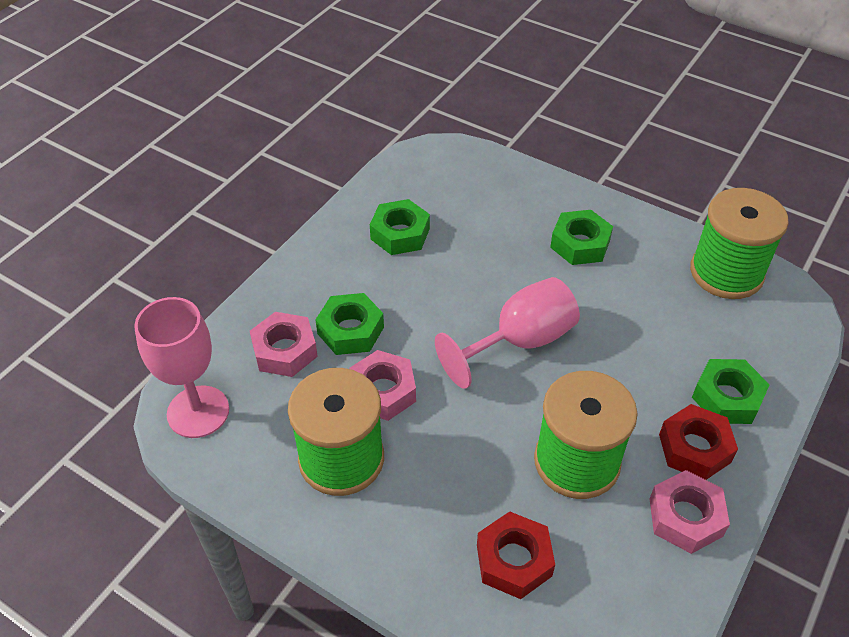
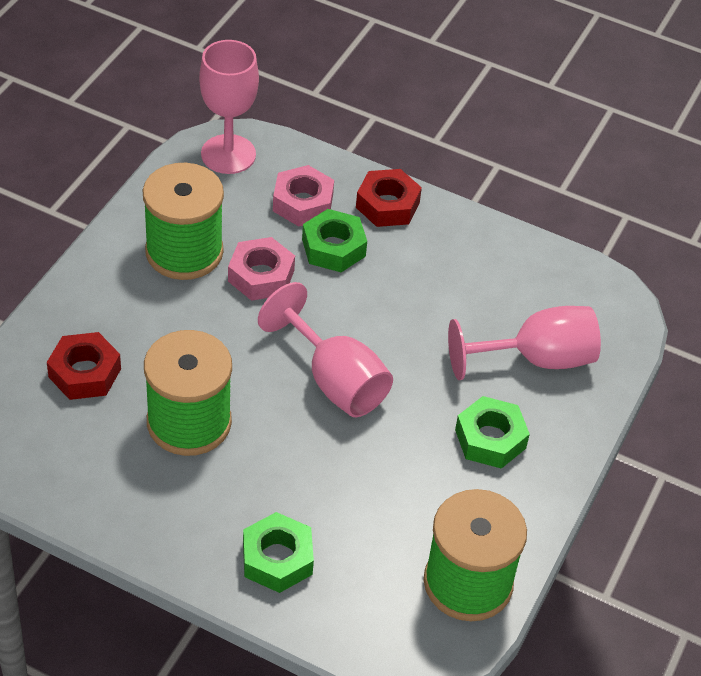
camera: 80 degrees right, 0 degrees up
(400, 234) = (475, 278): green nut -> none
(494, 207) = (536, 359): none -> pink goblet
(685, 517) = (129, 505): pink nut -> none
(694, 448) = (210, 521): red nut -> red nut (387, 205)

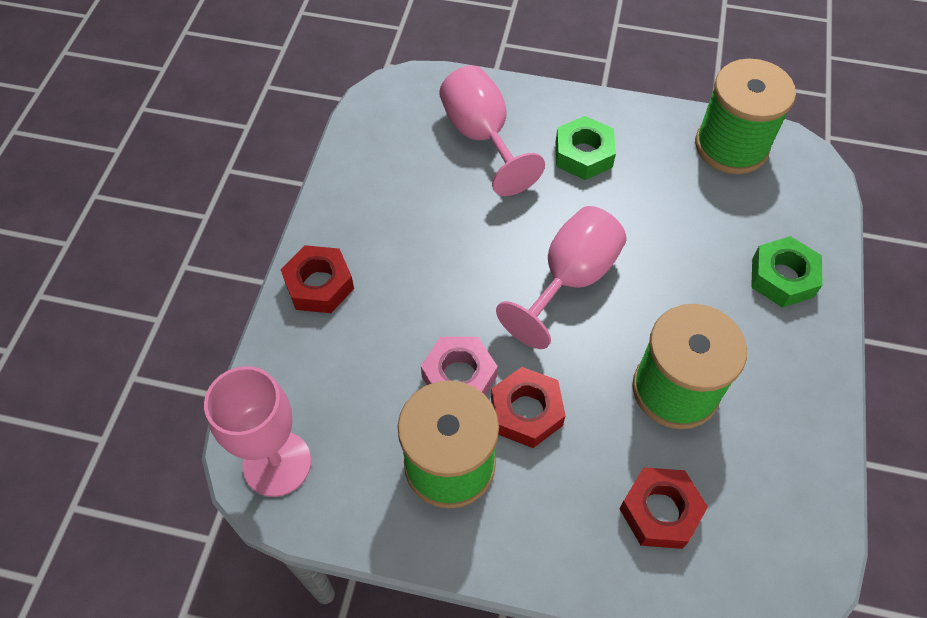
camera: 100 degrees left, 10 degrees up
(210, 311) = (526, 412): none -> red nut
(303, 203) = (338, 364): pink nut -> none
(333, 248) = (396, 319): green nut -> none

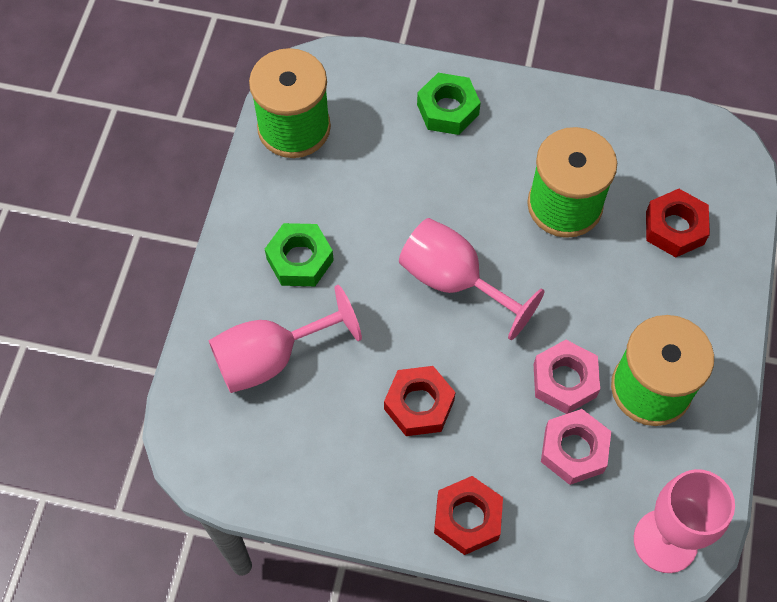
camera: 90 degrees left, 5 degrees up
(381, 381) = (574, 450): none -> pink nut
(526, 412) = (595, 324): red nut -> red nut (419, 405)

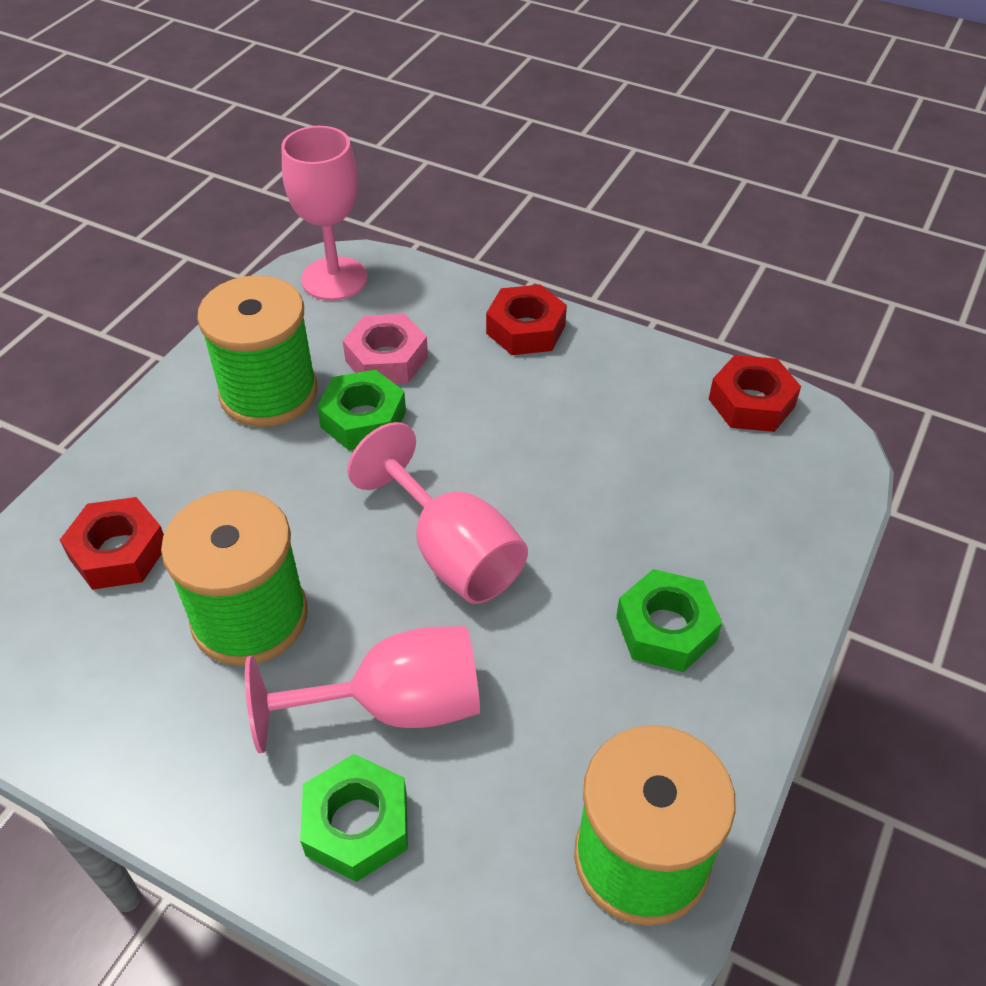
camera: 165 degrees left, 15 degrees down
(271, 358) = (723, 515): pink goblet -> pink goblet (395, 706)
(419, 405) = (545, 431): red nut -> red nut (751, 402)
(564, 381) = (363, 419): pink nut -> green nut

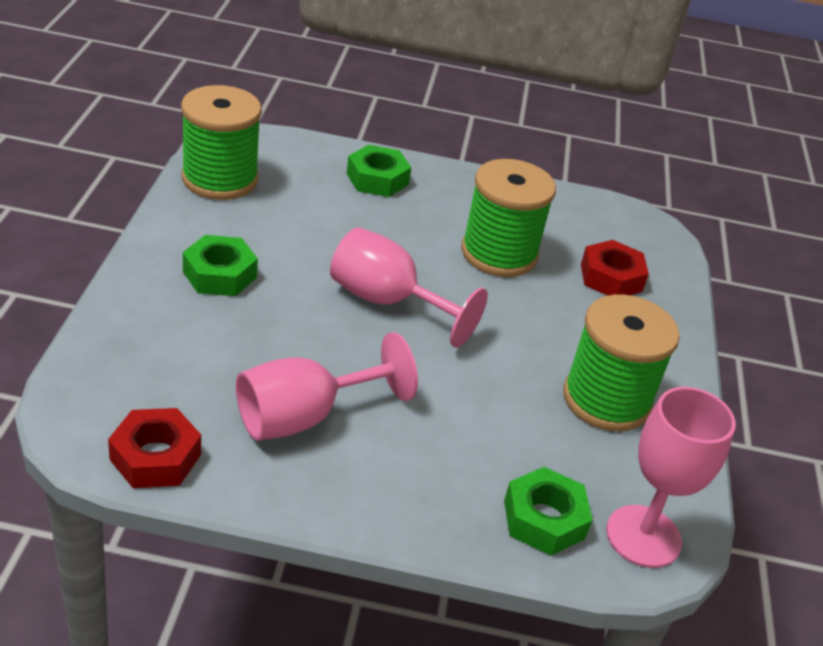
camera: 155 degrees right, 10 degrees down
(363, 419) = (512, 388): green nut -> green nut (544, 519)
(386, 359) = (529, 448): pink nut -> none
(395, 706) = (382, 223): pink goblet -> pink goblet (304, 417)
(525, 329) = (410, 506): red nut -> none

